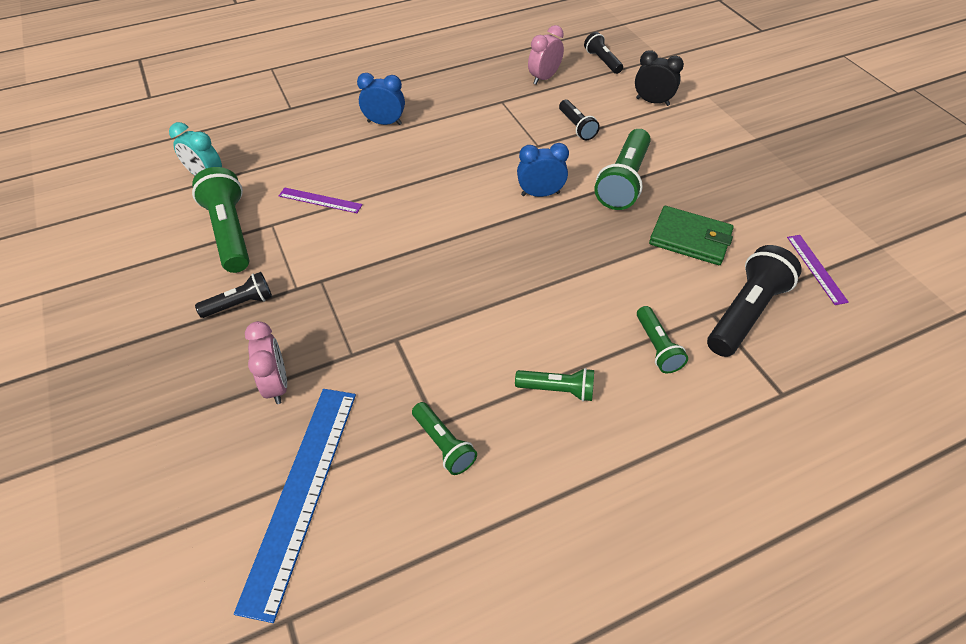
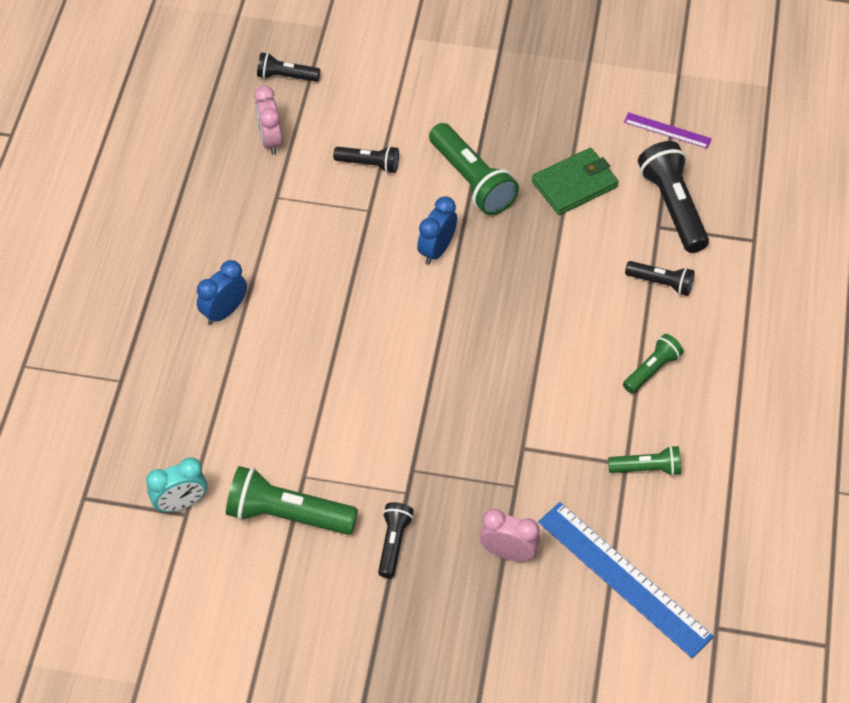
camera: 55 degrees left, 5 degrees up
(320, 200) = (301, 422): purple ruler -> none
(652, 102) = (384, 83): black clock -> none
(657, 347) = (661, 283): green flashlight -> black flashlight

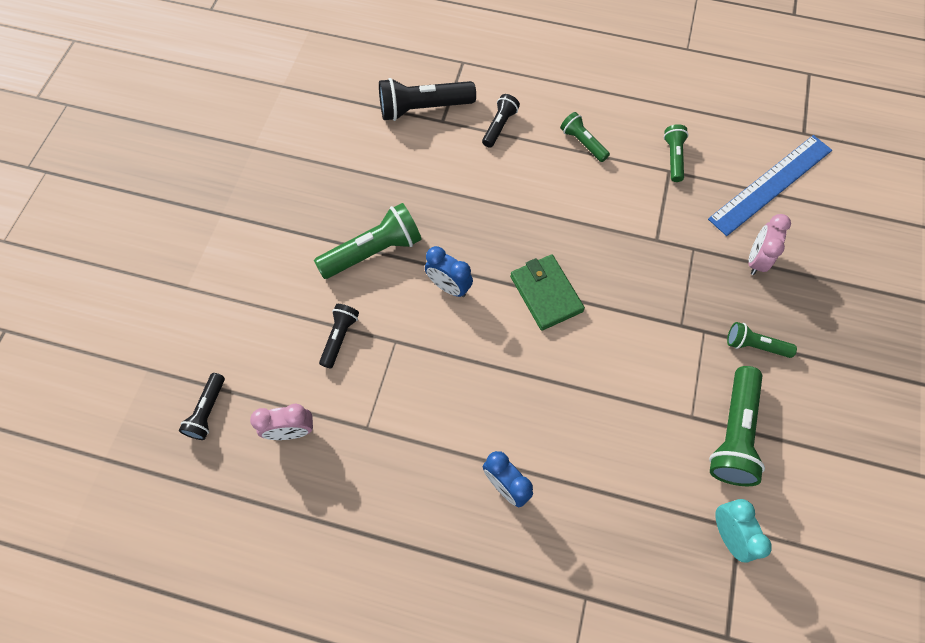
camera: 85 degrees left, 10 degrees up
(393, 543) = (754, 345): black flashlight -> green flashlight
(574, 184) = (390, 173): green wallet -> green wallet (546, 293)
(667, 130) = (343, 101): purple ruler -> none

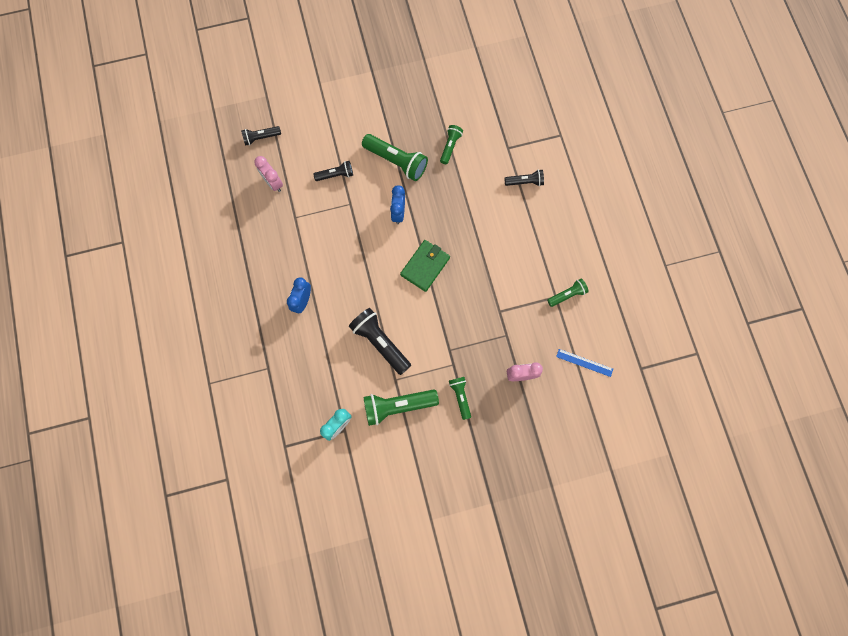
camera: 60 degrees right, 10 degrees up
(423, 108) = (509, 132): black flashlight -> black flashlight (380, 342)
(582, 143) = (543, 236): green flashlight -> green flashlight (450, 146)
(771, 184) = (584, 362): blue ruler -> blue ruler, size x0.50

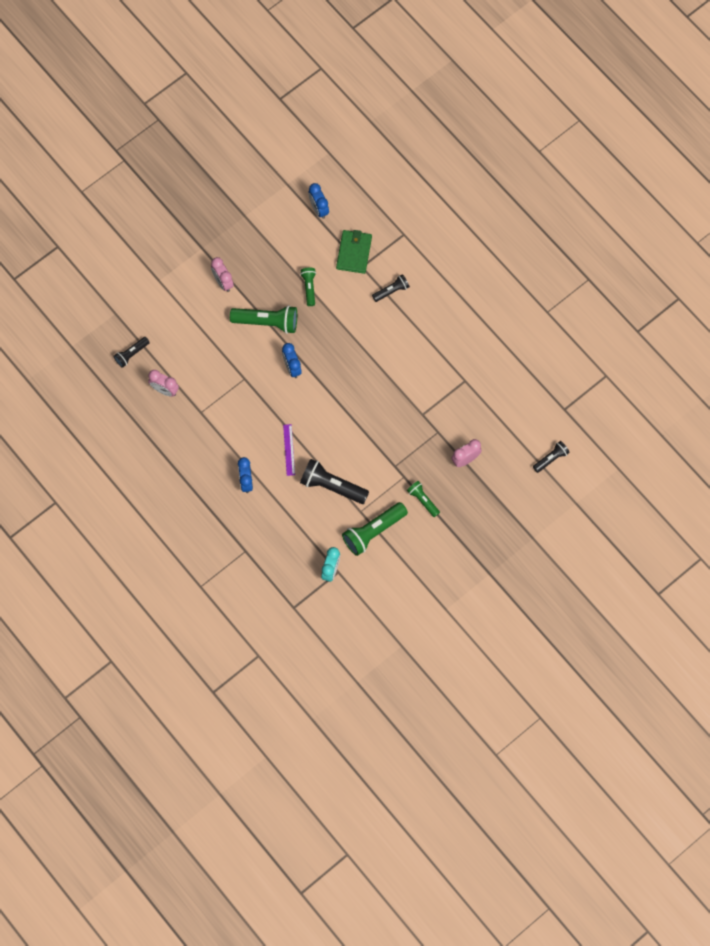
camera: 25 degrees left, 5 degrees down
(336, 175) = (218, 358): black flashlight -> black flashlight (551, 458)
(357, 289) = (289, 450): none -> purple ruler
(375, 109) = (223, 282): none -> pink clock
(425, 266) = (339, 404): green wallet -> green wallet (354, 253)
(493, 80) = (318, 209): none -> blue clock
(567, 295) = (474, 374): green flashlight -> none
(584, 362) = (514, 425): blue ruler -> none

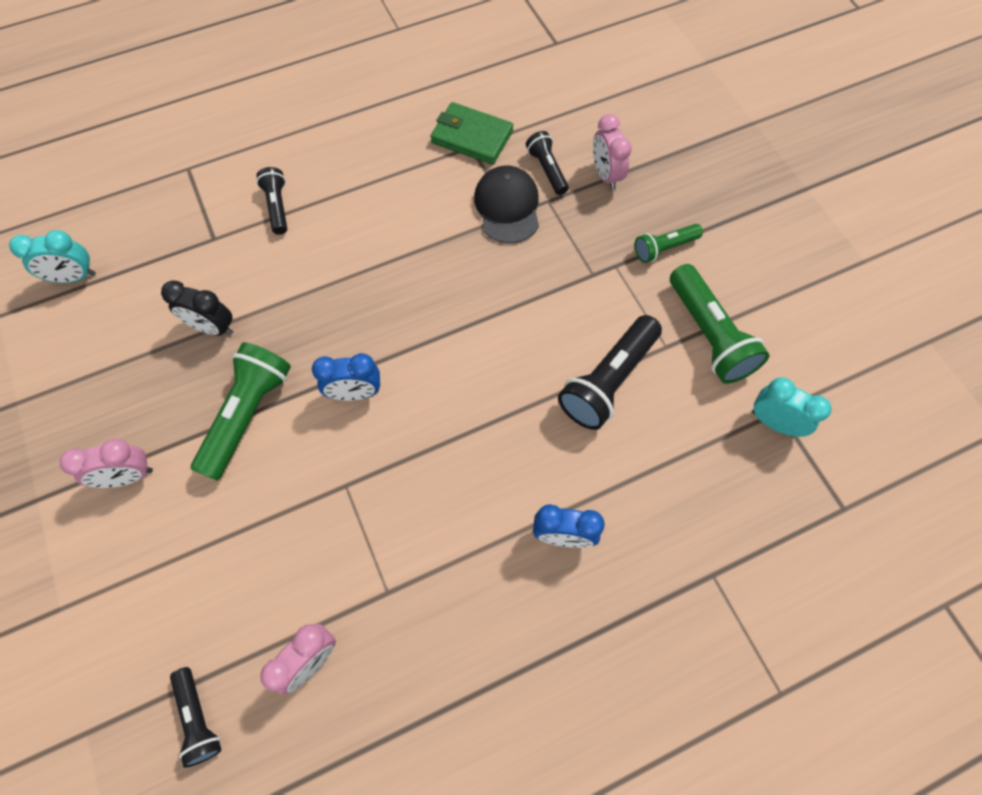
camera: 75 degrees left, 5 degrees down
(289, 450) = (517, 438): purple ruler -> none
(309, 287) = (213, 327): green flashlight -> black clock
(318, 209) = (74, 277): blue clock -> turquoise clock
(354, 253) = (183, 244): green wallet -> green wallet (472, 137)
(427, 411) = (507, 207): none -> black cap
(551, 458) = (630, 73): black flashlight -> black flashlight (547, 170)

